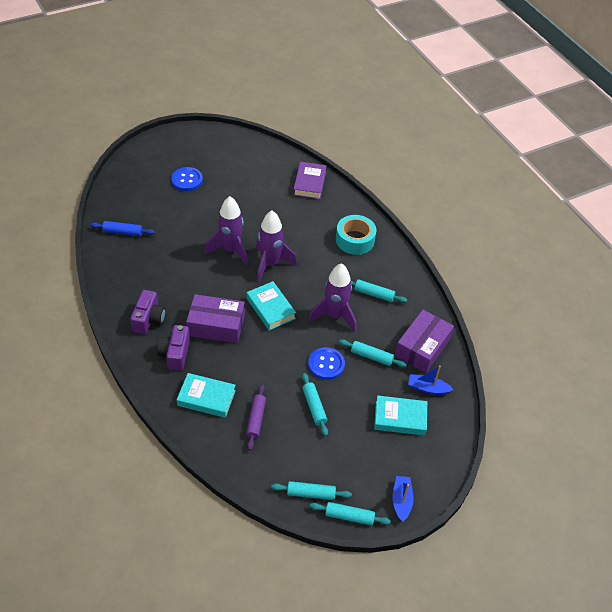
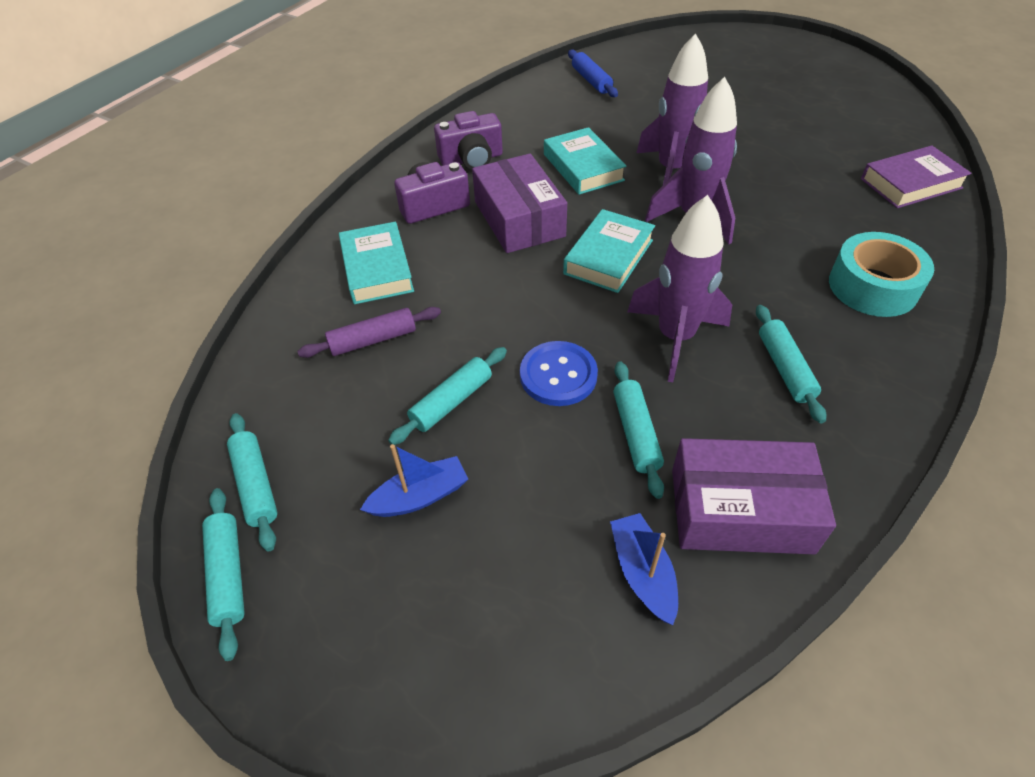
camera: 65 degrees right, 0 degrees up
(187, 180) = (743, 84): blue button -> none
(400, 418) = (524, 554): turquoise book -> turquoise book (583, 167)
(401, 501) = (309, 660): blue boat -> blue boat (419, 496)

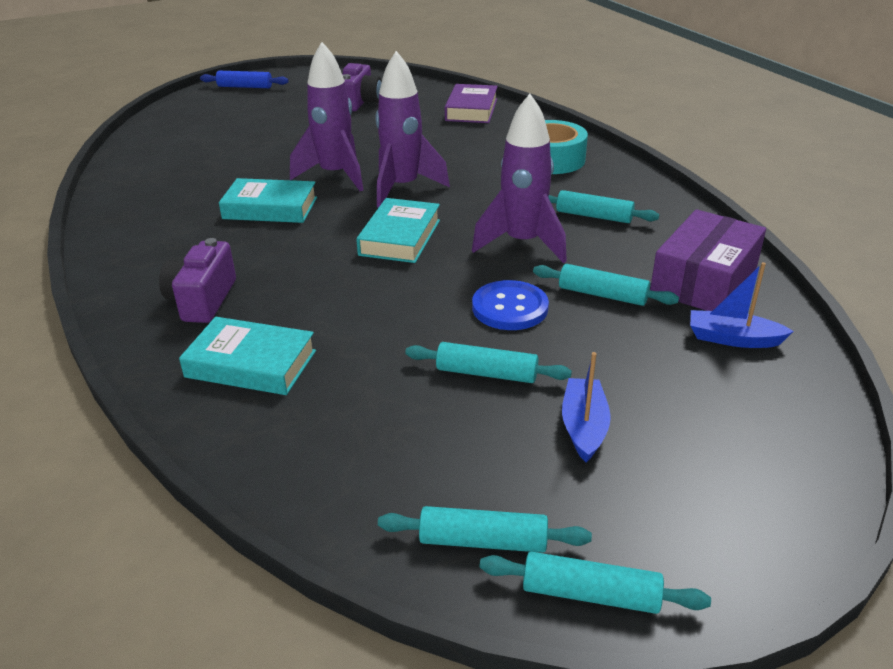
camera: 60 degrees left, 15 degrees down
(373, 340) = (354, 397): purple rolling pin -> none
(451, 401) = (486, 373): turquoise rolling pin -> turquoise rolling pin turned 60 degrees counterclockwise
(471, 159) = (165, 256): purple camera -> purple camera (360, 102)
(519, 219) = (292, 261): purple box -> none
(591, 81) = (156, 162): blue rolling pin -> blue rolling pin (245, 87)
(609, 257) = (400, 237): turquoise book -> turquoise book turned 45 degrees clockwise

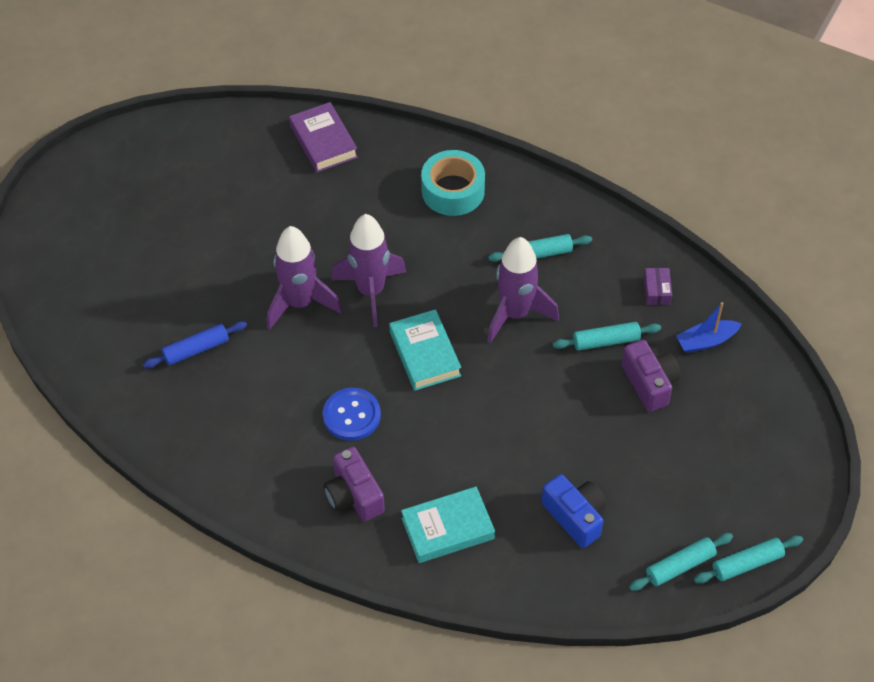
camera: 35 degrees left, 20 degrees up
(245, 87) = (62, 204): blue rolling pin -> blue rolling pin (196, 349)
(270, 208) = (292, 373): turquoise book -> none
(360, 102) = (208, 178): purple camera -> purple camera (649, 383)
(401, 420) = (575, 516): none -> blue camera
(486, 373) = (591, 453): turquoise rolling pin -> none
(510, 308) = (559, 387): blue button -> blue button (351, 415)
(584, 427) = (673, 462): blue boat -> none
(704, 280) = (656, 290): purple box -> purple box, size x0.44

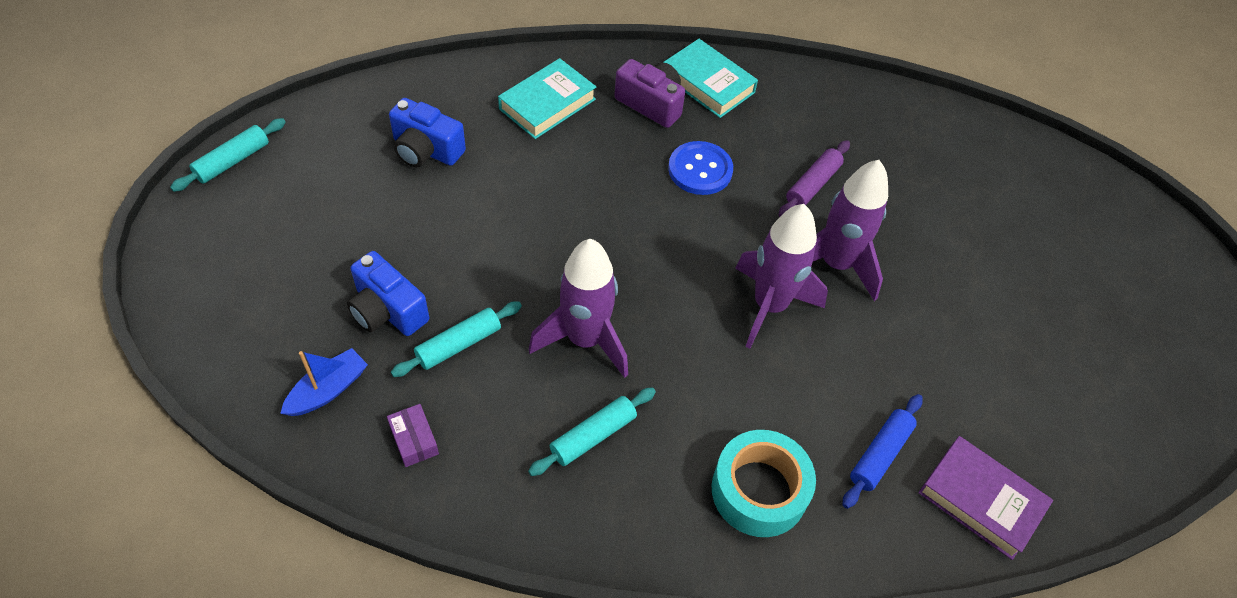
camera: 150 degrees right, 0 degrees up
(196, 349) = (899, 180): blue rolling pin -> blue rolling pin (880, 455)
(269, 370) = (813, 185): none -> purple rolling pin
(425, 354) = (664, 256): turquoise book -> turquoise book (708, 84)
(649, 383) = (387, 310): purple camera -> blue camera
(680, 566) = (303, 139): turquoise rolling pin -> none

